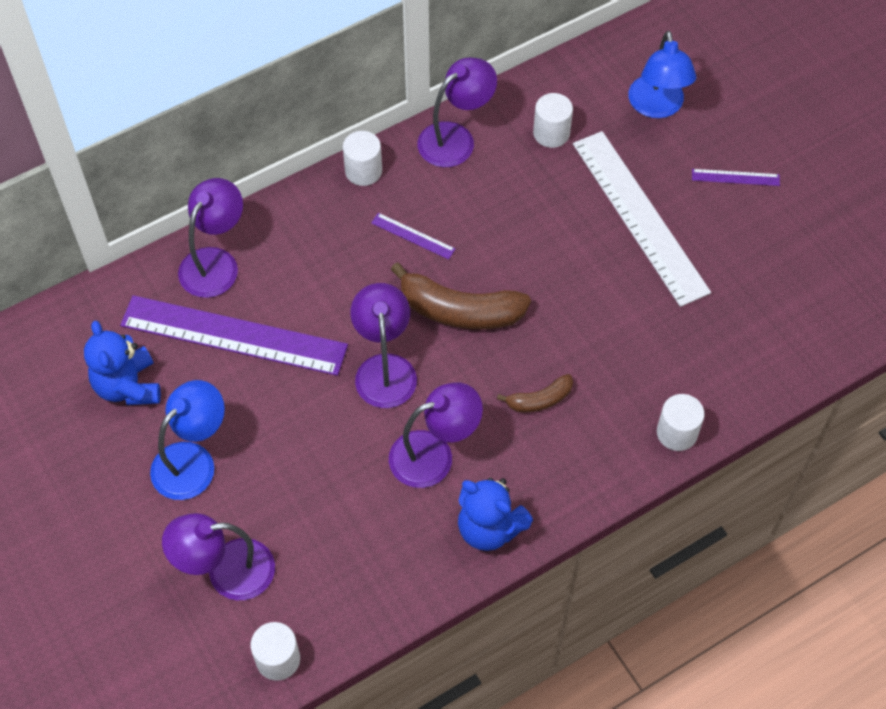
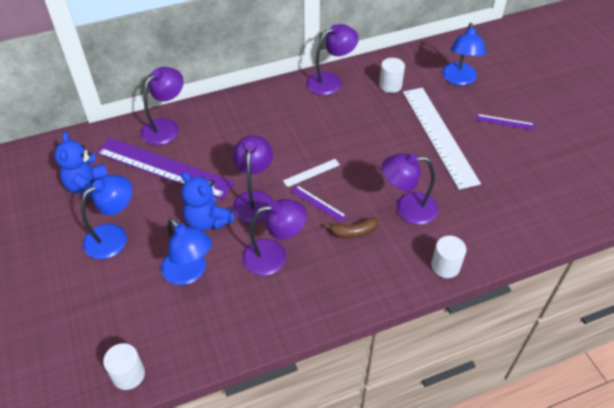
camera: 10 degrees right, 10 degrees down
(226, 572) = (112, 309): purple lamp -> purple lamp (407, 208)
(320, 500) = (189, 273): none -> blue lamp
(363, 171) = (270, 91): white cylinder -> none
(413, 236) = (291, 128): purple ruler -> purple ruler (318, 203)
(459, 310) = (311, 172): brown banana -> white ruler
(489, 528) = (301, 308): blue teddy bear -> blue teddy bear (207, 221)

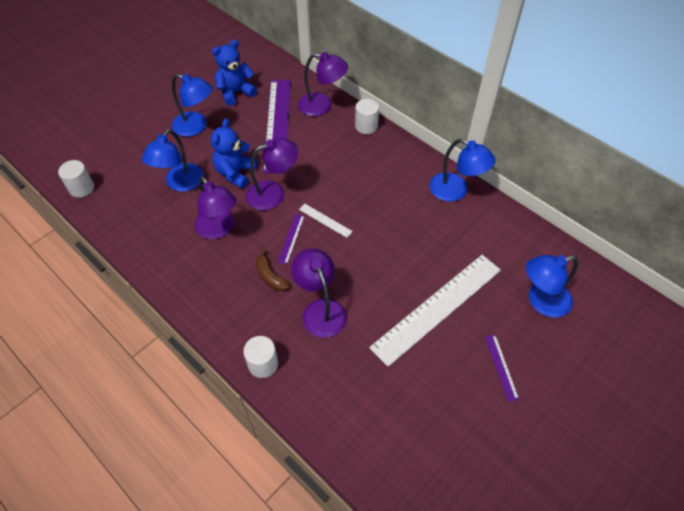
camera: 65 degrees right, 5 degrees up
(330, 81) = (456, 191): purple lamp -> blue lamp
(390, 85) = (485, 241): white cylinder -> white cylinder (366, 126)

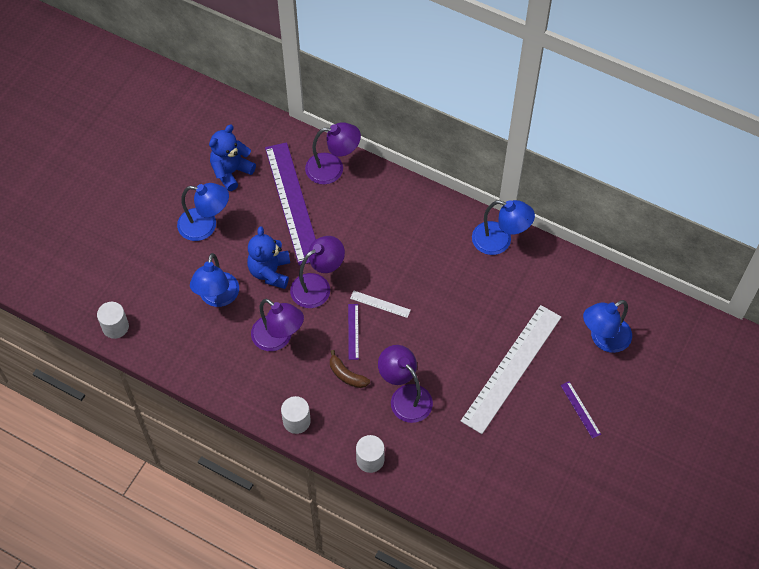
camera: 15 degrees left, 5 degrees up
(366, 126) = (388, 184): white cylinder -> white cylinder (296, 421)

